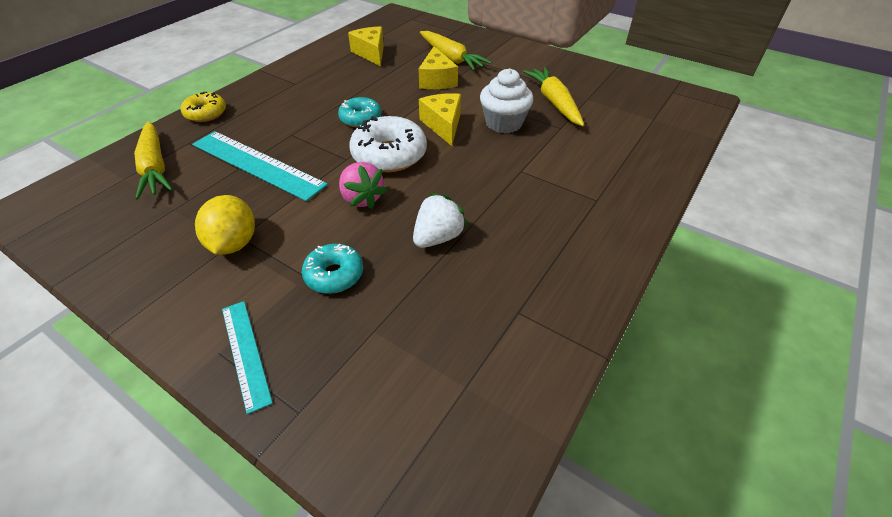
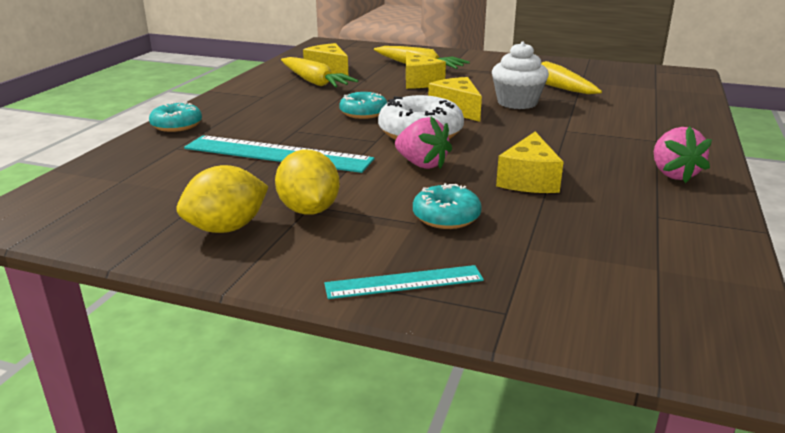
camera: 15 degrees left, 20 degrees down
(155, 167) = (153, 168): yellow carrot -> yellow carrot (314, 82)
(160, 254) = (227, 228): none -> yellow lemon
(206, 113) = (177, 125): yellow donut -> turquoise donut
(245, 353) = (404, 282): turquoise ruler -> turquoise ruler turned 60 degrees counterclockwise
(438, 237) = (529, 180): white strawberry -> yellow cheese
(576, 254) = (673, 174): none -> pink strawberry

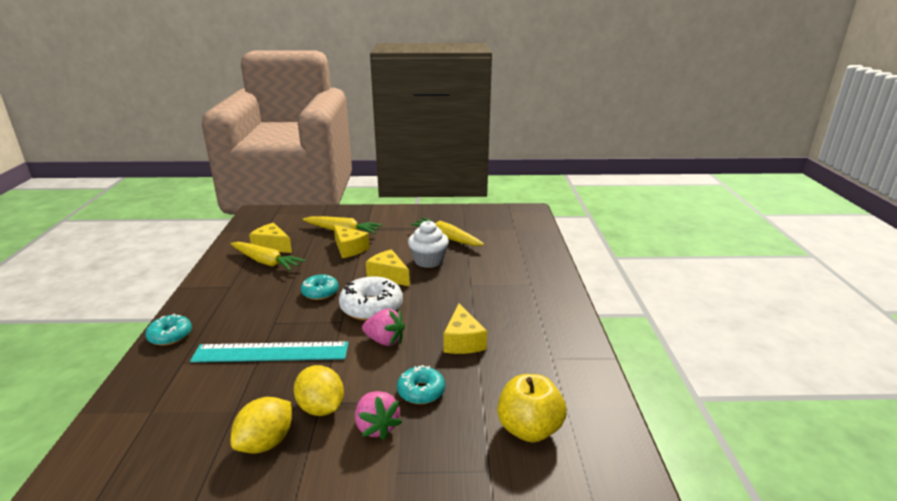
camera: 20 degrees left, 0 degrees up
(404, 282) = (416, 462): turquoise ruler -> none
(587, 281) = (529, 429): none -> yellow apple
(673, 174) = (550, 316): pink strawberry -> pink strawberry (377, 427)

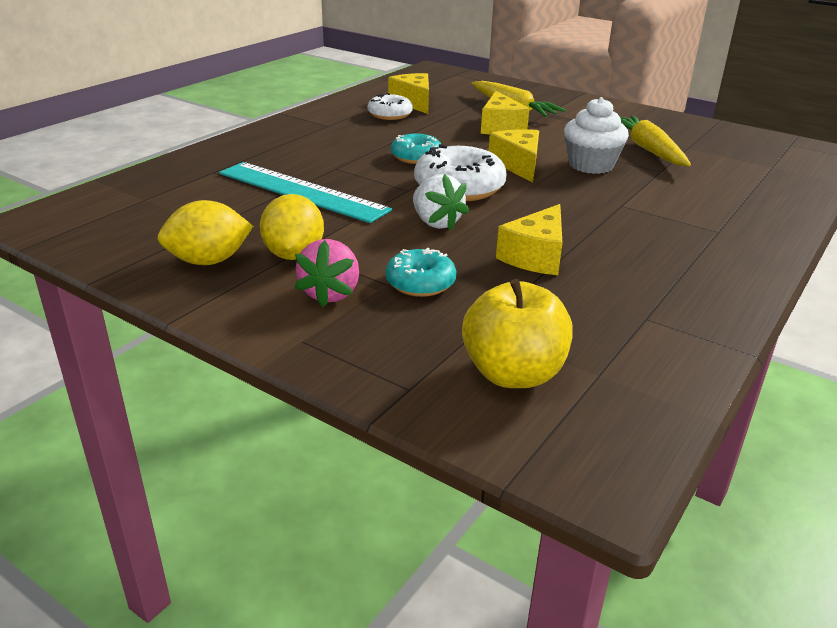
camera: 35 degrees right, 5 degrees up
(170, 336) = (227, 148): turquoise donut -> none
(266, 262) = (390, 115): yellow carrot -> white donut
(385, 341) = (436, 223): pink strawberry -> white strawberry

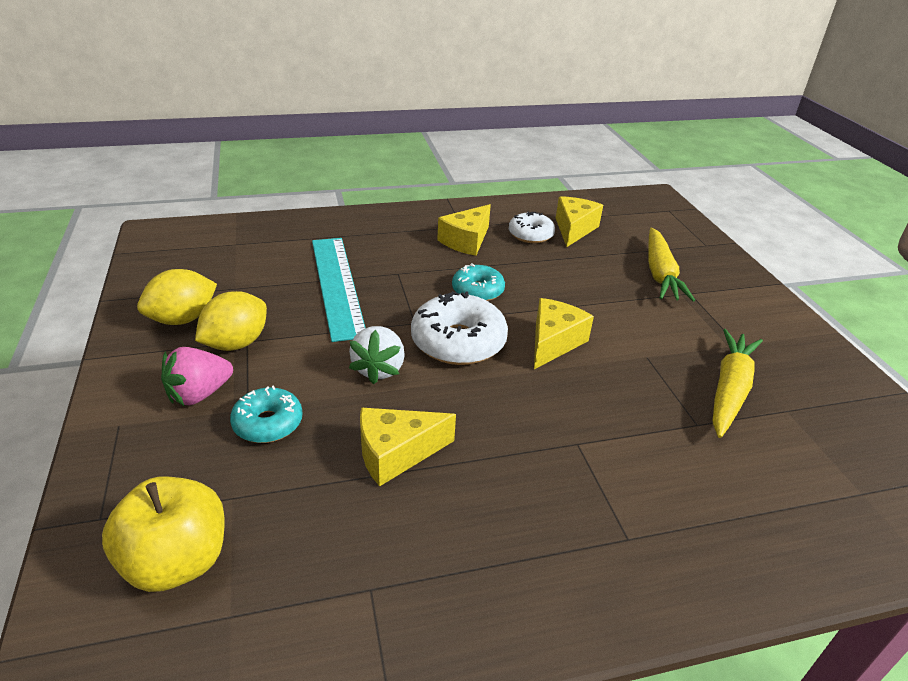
camera: 40 degrees right, 5 degrees up
(209, 261) = (183, 319): yellow lemon -> yellow lemon turned 60 degrees counterclockwise
(500, 127) = (610, 290): yellow cheese -> yellow cheese (466, 241)
(591, 165) = (628, 378): white cupcake -> none

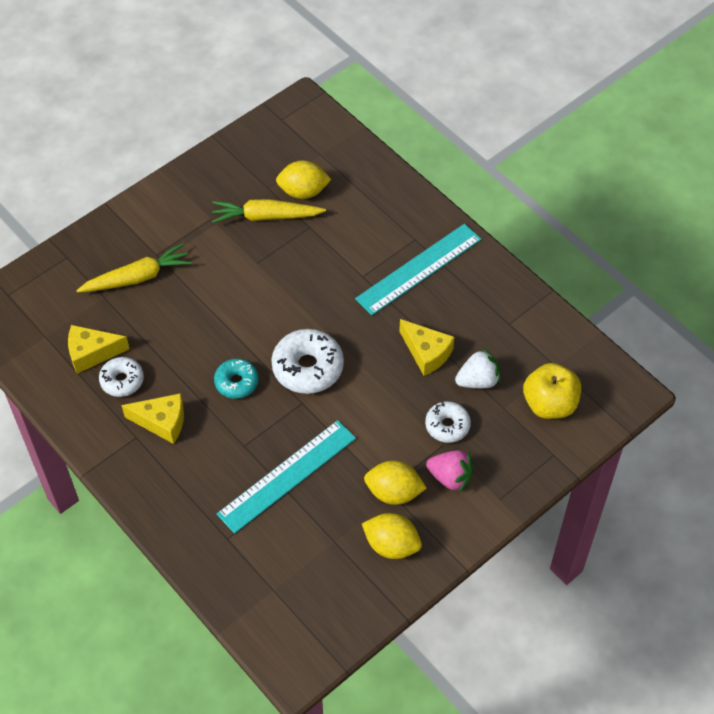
camera: 115 degrees left, 20 degrees up
(268, 423) = (447, 426): turquoise donut -> white donut
(379, 369) = (364, 397): white strawberry -> white strawberry (478, 380)
(553, 342) = (273, 315): yellow cheese -> none
(559, 515) = (419, 269): none -> turquoise ruler
(774, 442) = (303, 192): none -> yellow lemon

